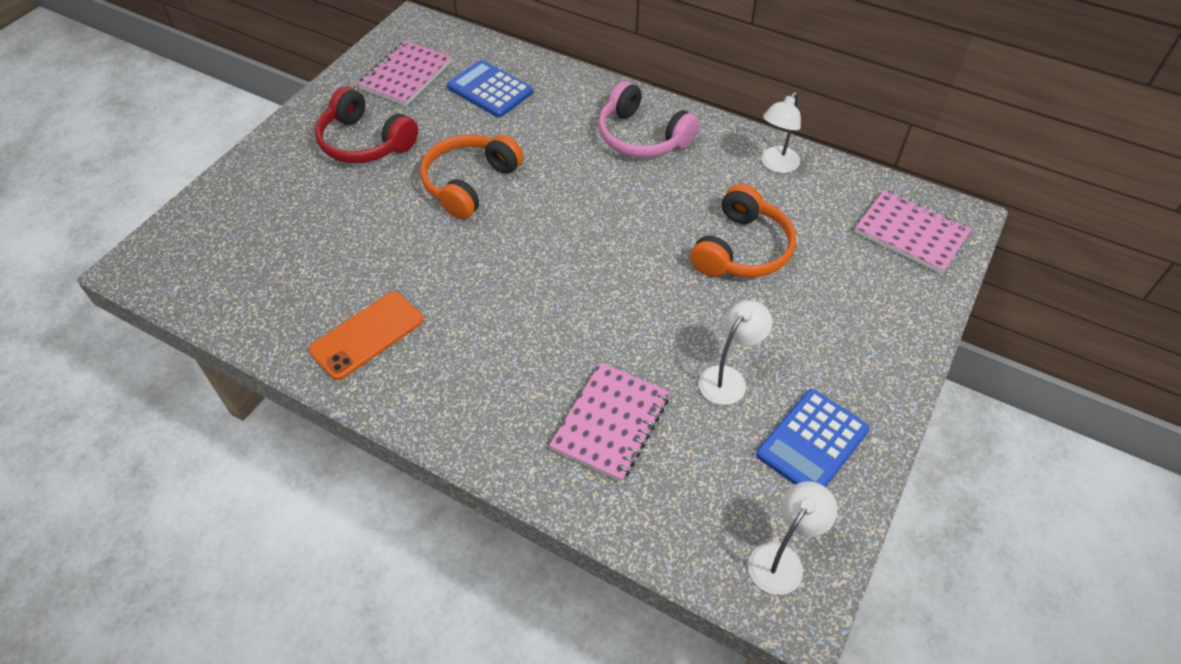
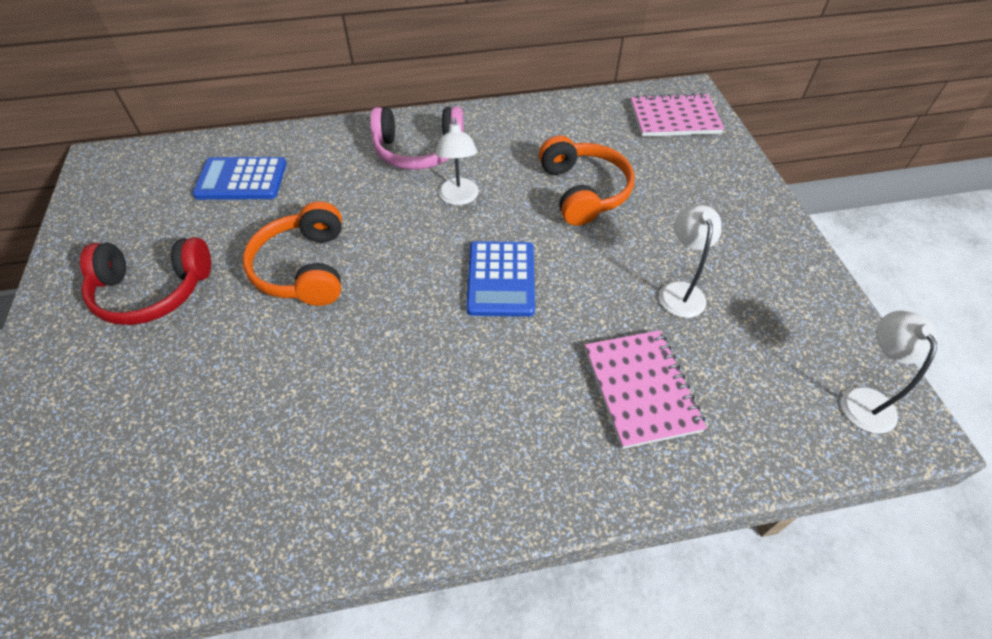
camera: 40 degrees left, 0 degrees up
(367, 335) = (344, 474): orange phone -> none
(406, 75) = (138, 209): pink notebook -> none
(776, 165) = (540, 119): white lamp -> white lamp (459, 198)
(812, 442) = (782, 298): blue calculator -> blue calculator (501, 279)

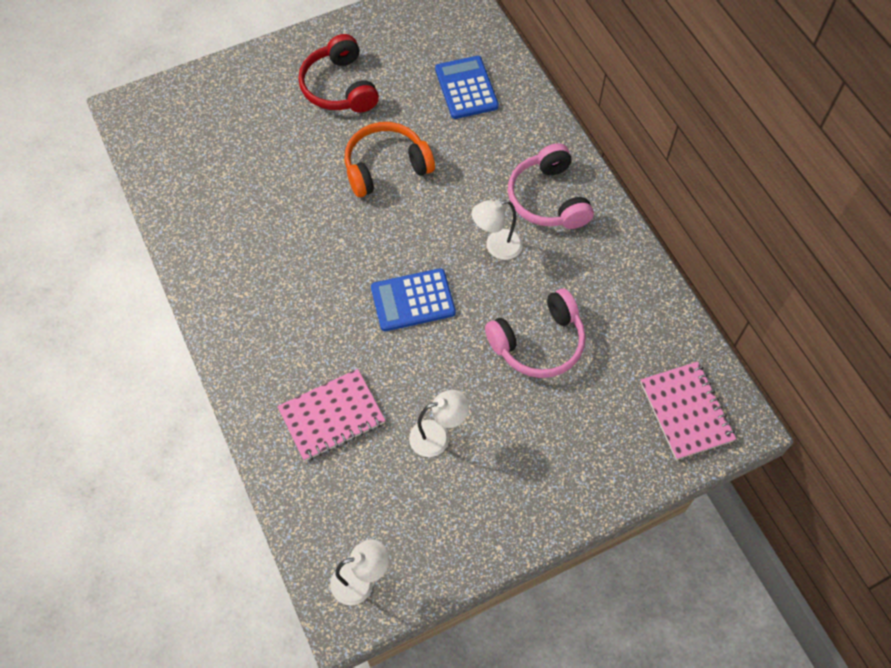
camera: 75 degrees right, 10 degrees up
(583, 191) = (538, 343): orange headphones -> pink headphones

